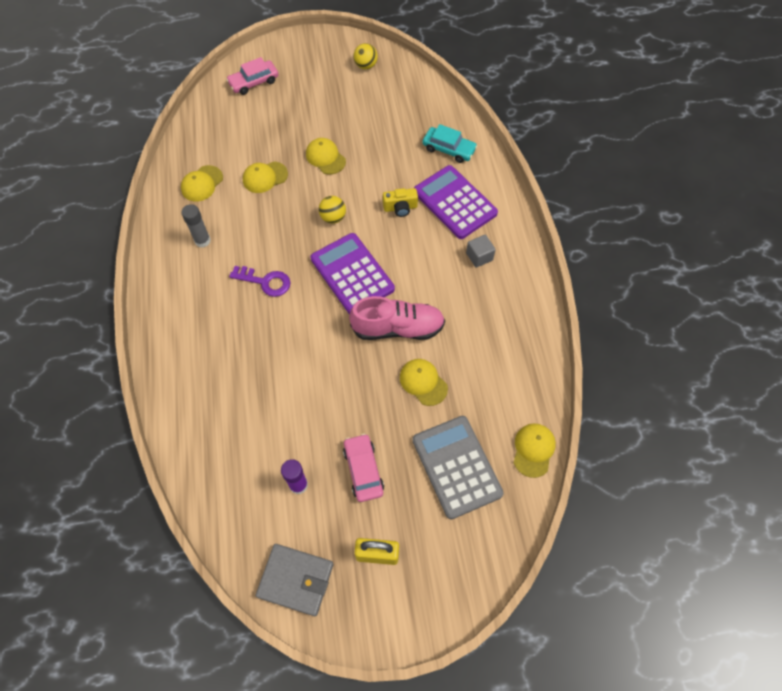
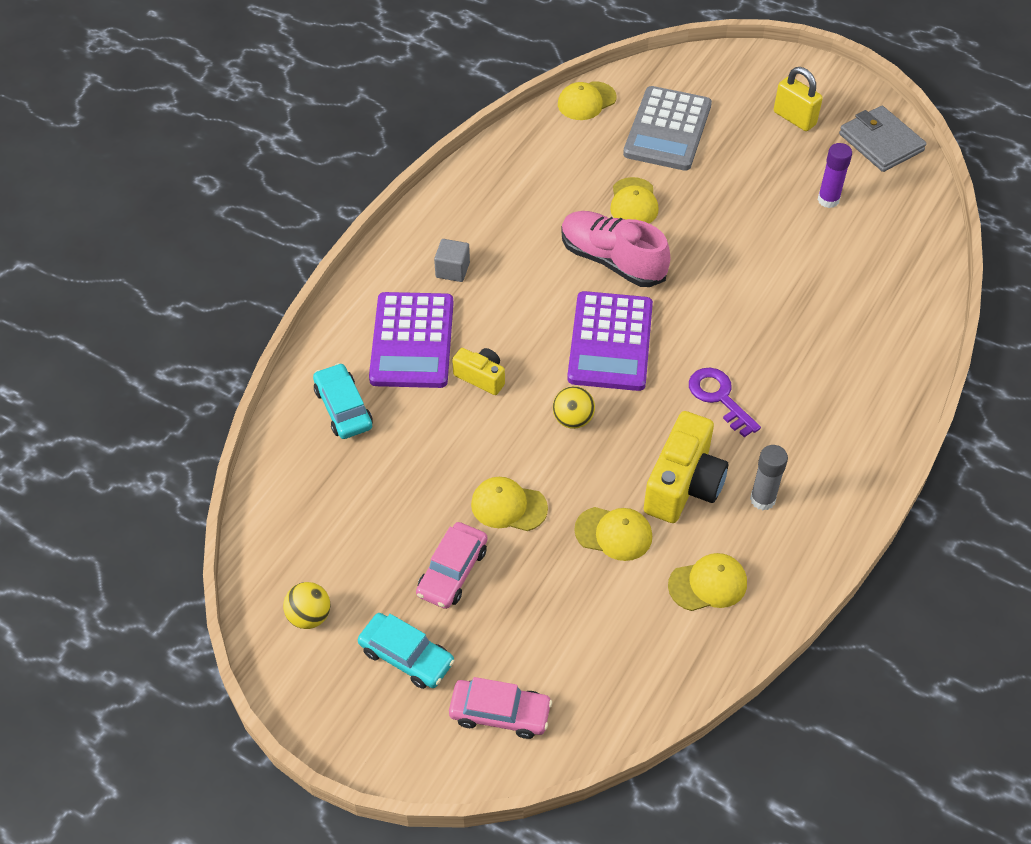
camera: 140 degrees left, 10 degrees down
(249, 222) = (683, 485): none -> yellow camera
(311, 77) = (406, 656): none -> turquoise car
(325, 157) = (508, 506): yellow cap -> yellow cap turned 105 degrees clockwise
(363, 470) = (756, 175): pink car -> pink car (452, 571)

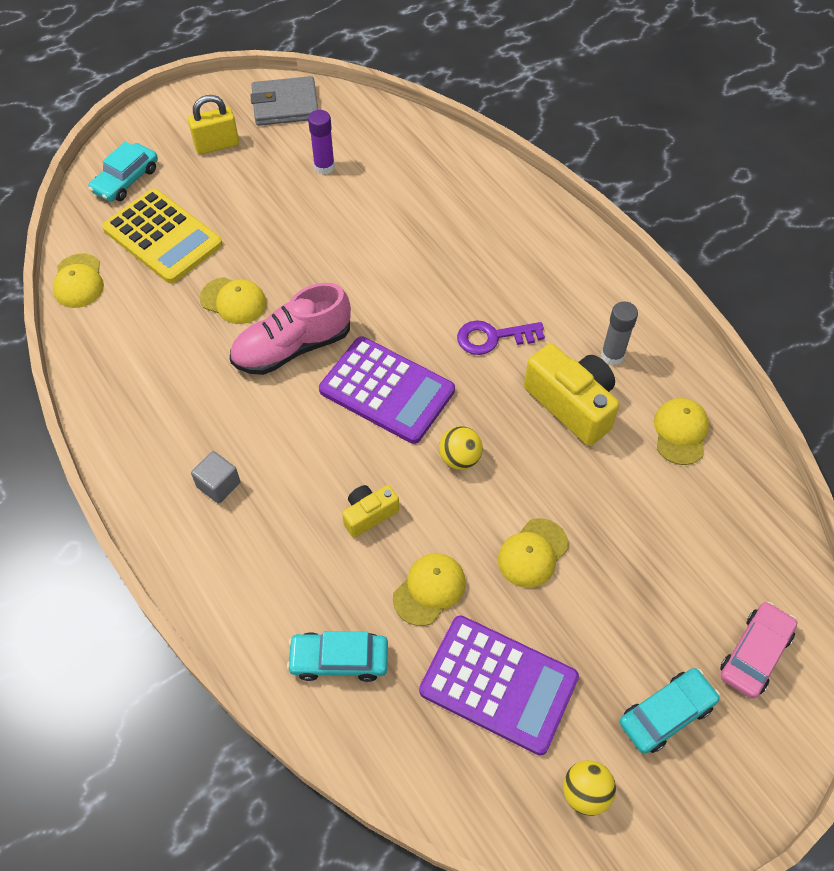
camera: 65 degrees left, 5 degrees up
(412, 341) = (288, 558): purple calculator -> purple calculator (498, 684)
(452, 571) = (586, 633): pink car -> none
(614, 533) = (600, 480): yellow cap -> yellow cap (429, 589)
(667, 130) = (163, 237): grey calculator -> yellow calculator
(710, 80) = (126, 180): none -> turquoise car

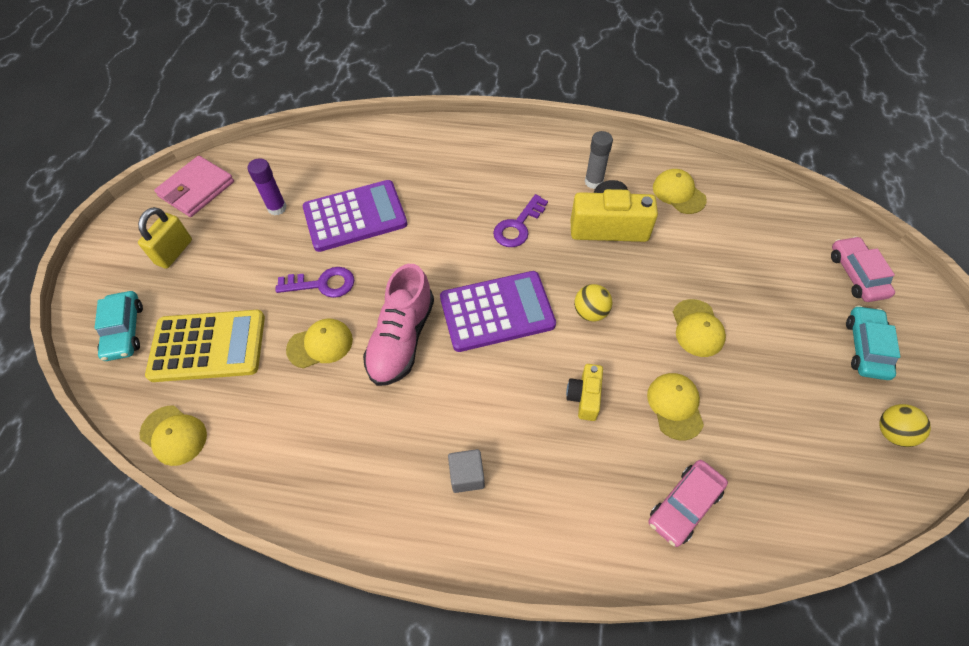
camera: 45 degrees left, 0 degrees up
(285, 105) = (196, 189): grey wallet -> pink wallet
(287, 256) = (322, 284): none -> purple key
(339, 659) = (684, 505): turquoise car -> pink car
(498, 684) = (779, 421): purple calculator -> purple calculator (355, 216)

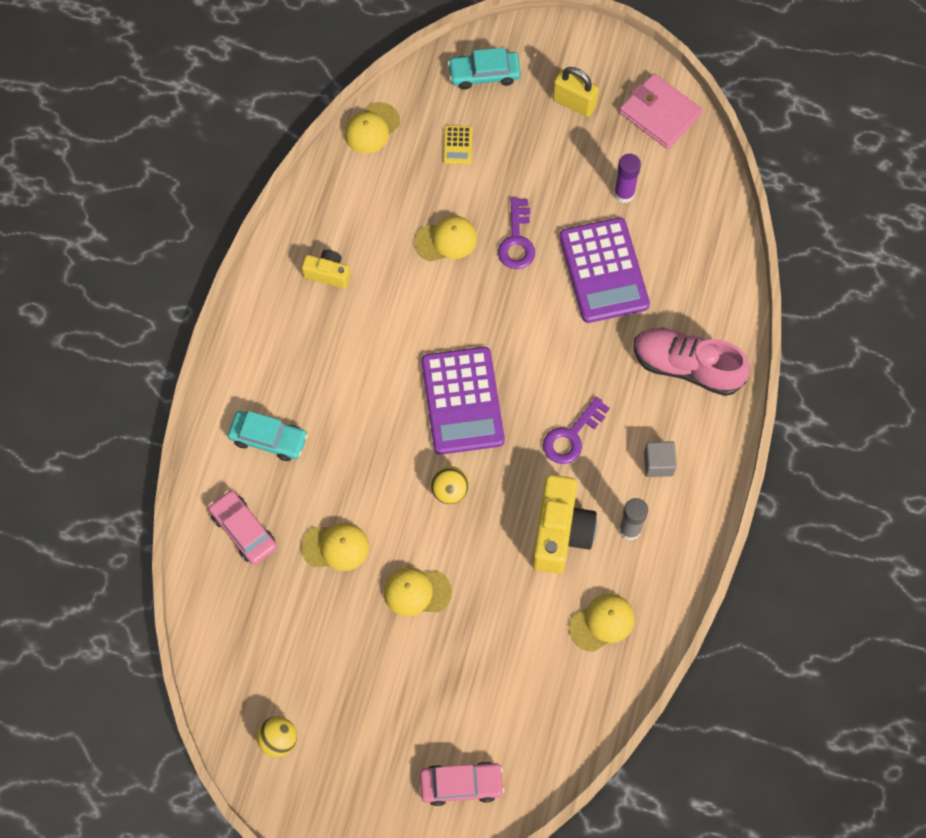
camera: 95 degrees right, 10 degrees up
(208, 346) = (457, 145): yellow calculator -> yellow calculator, size x0.42
(320, 344) = (446, 240): yellow cap -> yellow cap turned 90 degrees counterclockwise
(401, 339) = (442, 311): pink shoe -> pink shoe (687, 367)
(467, 476) = (298, 357): grey cube -> grey cube (658, 464)
(518, 226) = (571, 436): purple key -> purple key turned 90 degrees counterclockwise
(584, 397) = (357, 467): yellow camera -> yellow camera (328, 274)
(866, 347) = (371, 755): turquoise car -> turquoise car (268, 439)

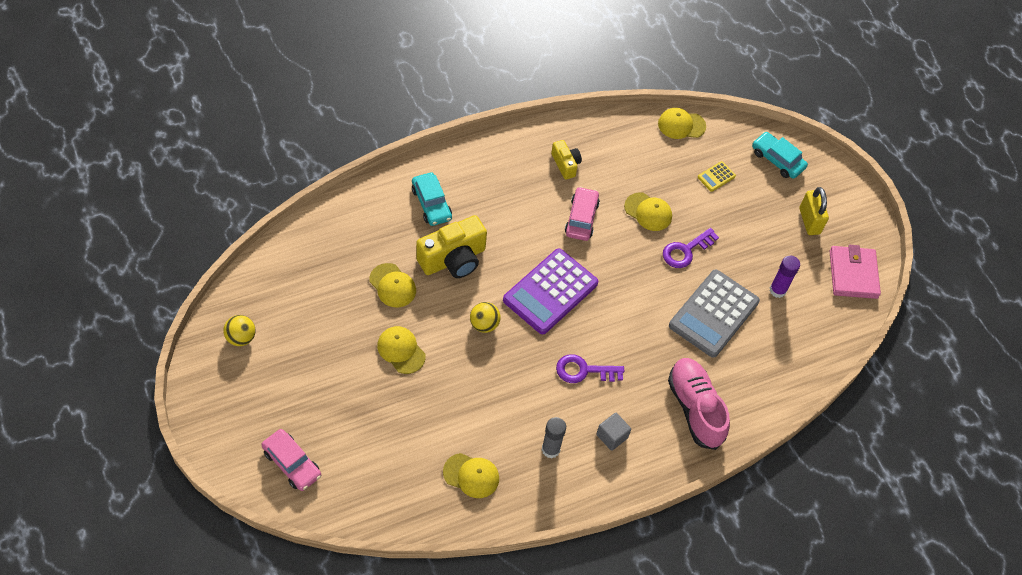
camera: 45 degrees right, 10 degrees down
(244, 530) = (361, 229): pink car -> pink car (581, 218)
(560, 532) = (512, 408): yellow camera -> yellow camera (453, 259)
(604, 271) = (714, 314): purple calculator -> grey calculator

